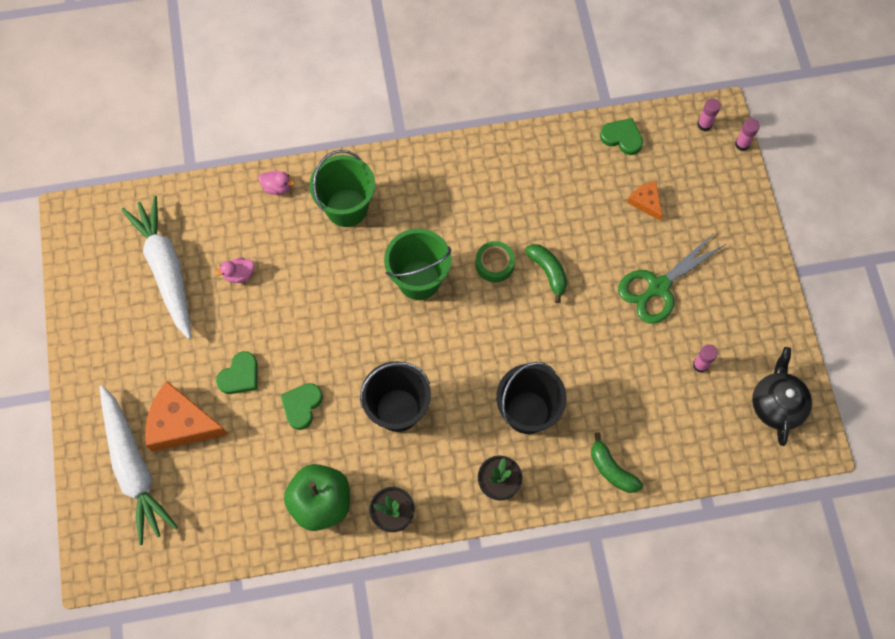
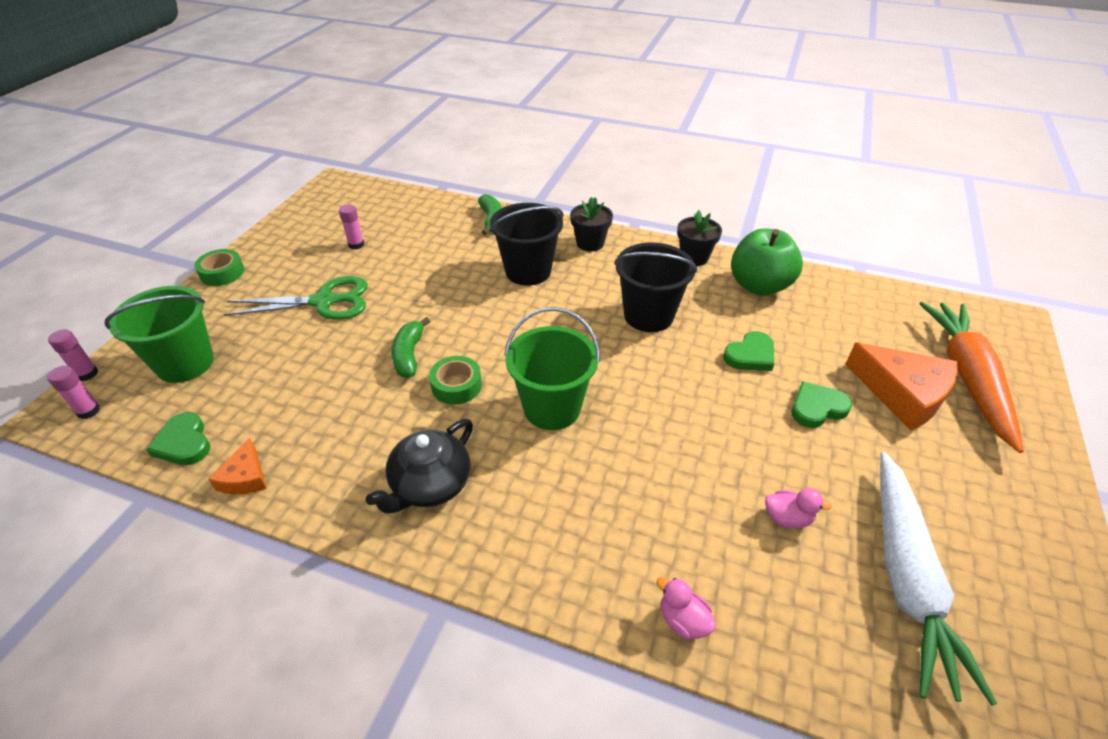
camera: 150 degrees left, 25 degrees down
(134, 468) = (967, 377): white carrot -> orange carrot
(346, 208) = (590, 533): green bucket -> green bucket (185, 363)
(646, 202) = (246, 369): orange cheese -> orange cheese (245, 477)
(770, 272) = (222, 273): none -> green tape
(776, 404) = (332, 207): black teapot -> black teapot (430, 485)

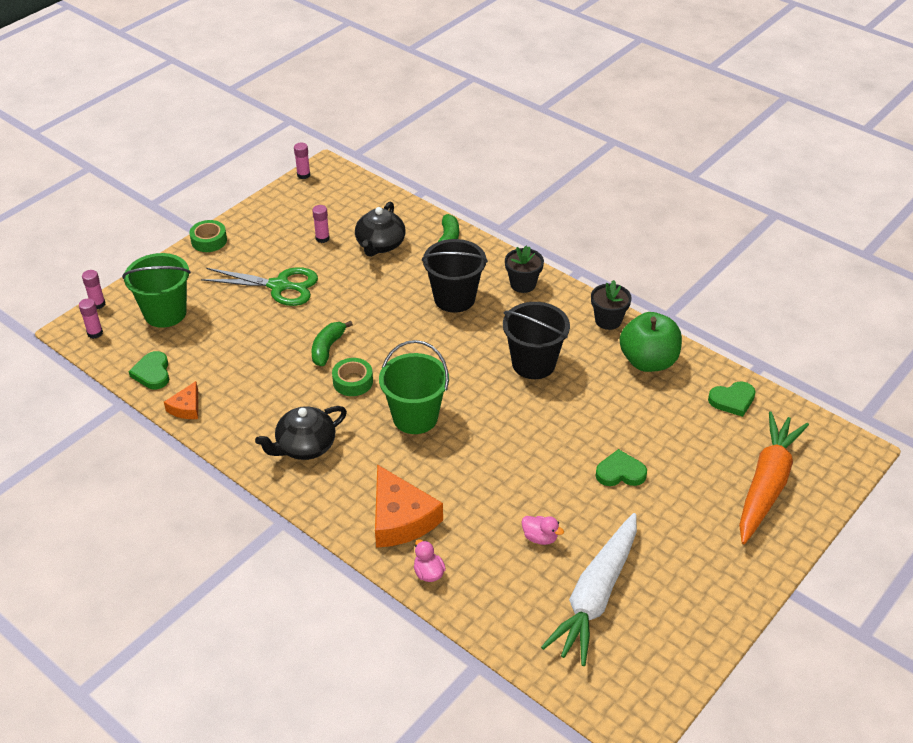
camera: 20 degrees right, 0 degrees up
(312, 193) = (303, 175): none -> pink glue stick
(423, 238) = (380, 245): none -> black teapot
(750, 355) = (596, 418): green heart -> green heart (732, 400)
(903, 393) = (700, 481): orange cheese -> orange cheese (400, 518)

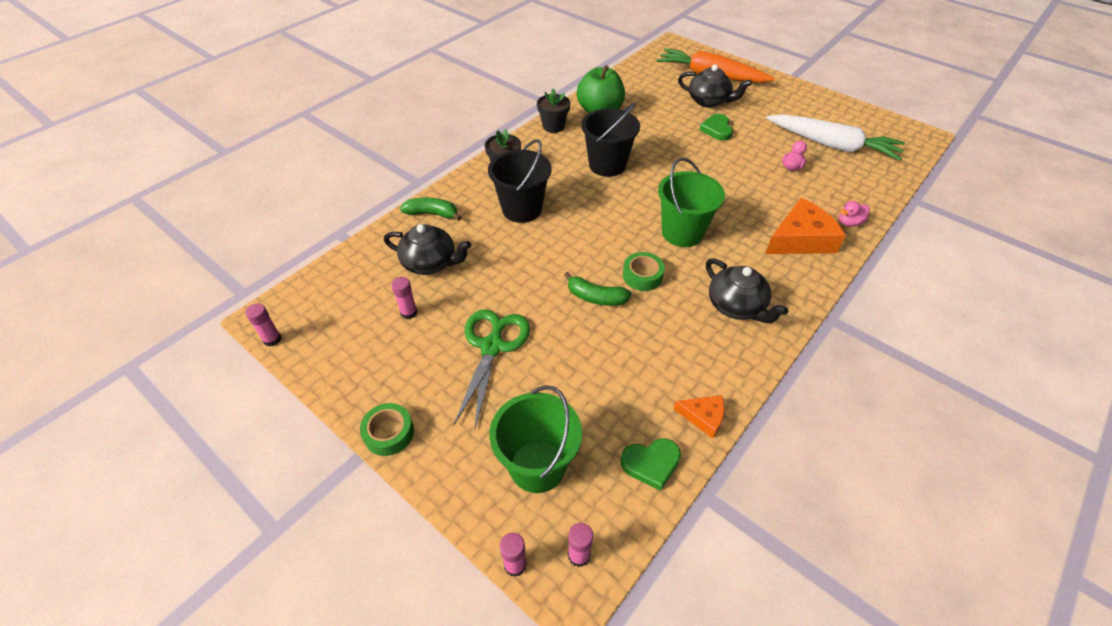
camera: 90 degrees left, 5 degrees up
(692, 473) = (709, 101): none -> black teapot
(732, 400) = (636, 81): green heart -> none

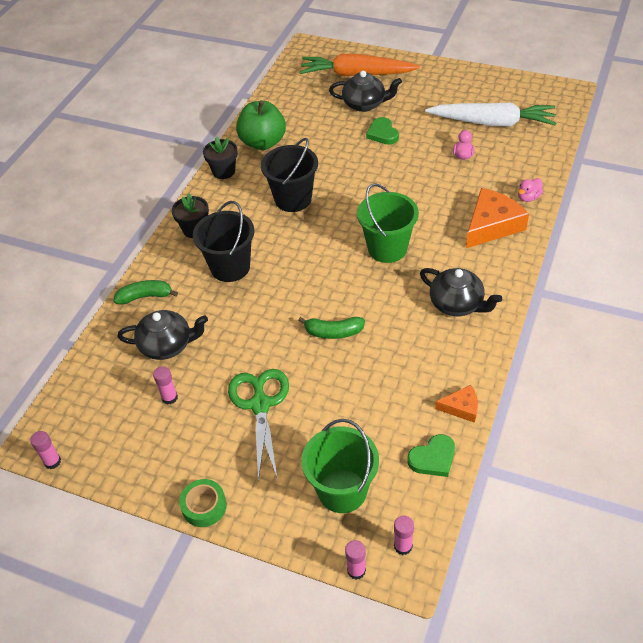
camera: 15 degrees left, 0 degrees up
(642, 276) = (367, 300): green tape -> none

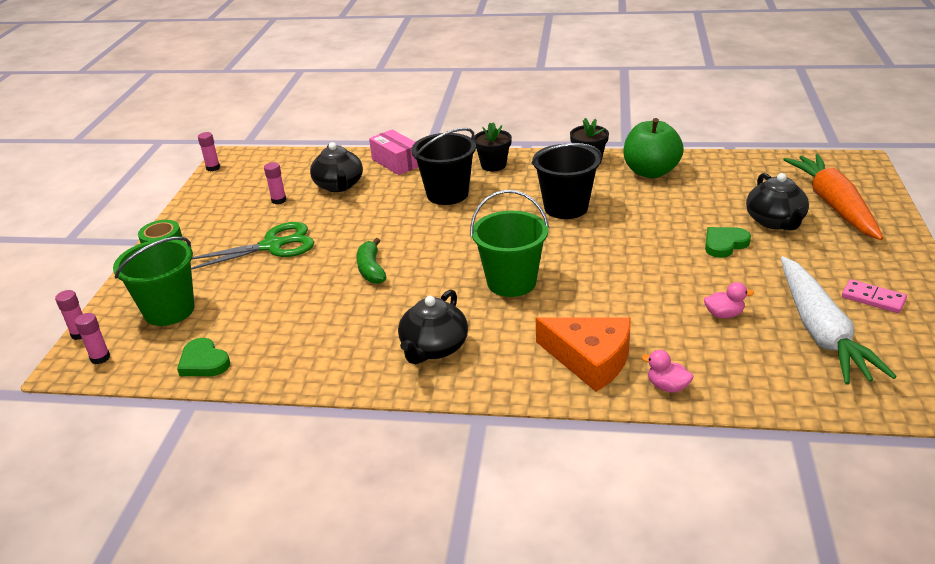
camera: 75 degrees right, 15 degrees down
(145, 296) = (396, 162): green banana -> pink box
(461, 407) = (272, 373): orange cheese -> none
(467, 93) = (873, 298): none -> pink domino

